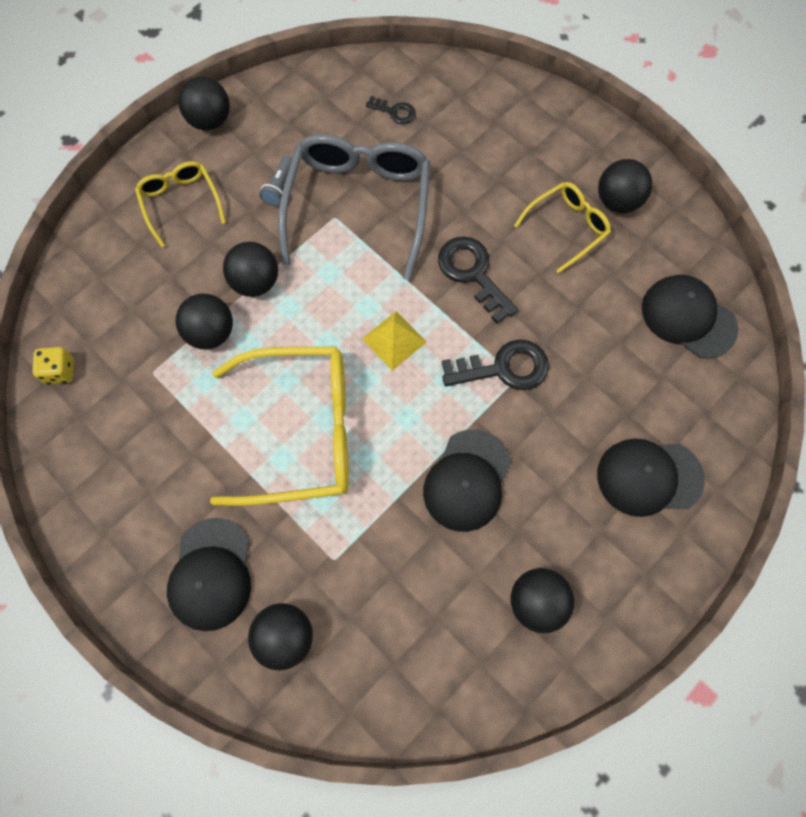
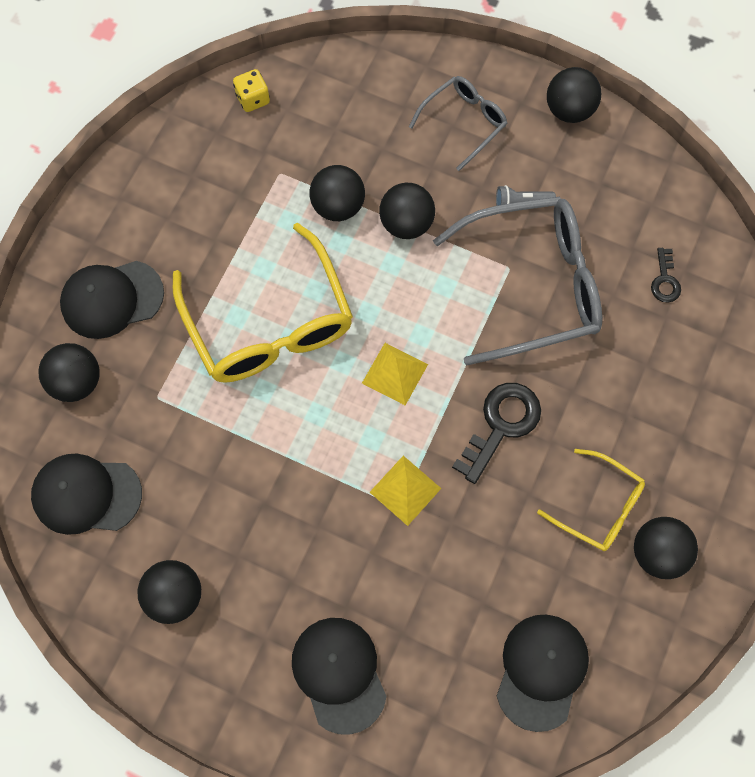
camera: 70 degrees right, 0 degrees up
(181, 203) = (464, 123): yellow glasses -> grey glasses
(467, 480) = (273, 492): black cap -> black cap (86, 495)
(503, 368) = (405, 490): black key -> yellow pyramid

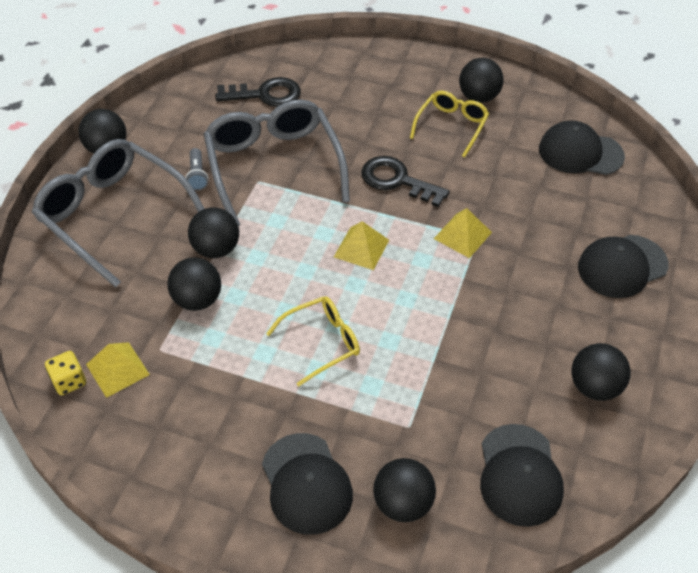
camera: 95 degrees left, 20 degrees down
(261, 138) = (117, 369): none -> yellow pyramid
(269, 323) = (322, 342): yellow glasses -> yellow glasses, size x0.53
(464, 123) = (114, 215): grey glasses -> grey glasses, size x1.87
(665, 280) = (265, 94): black key -> black key, size x1.84

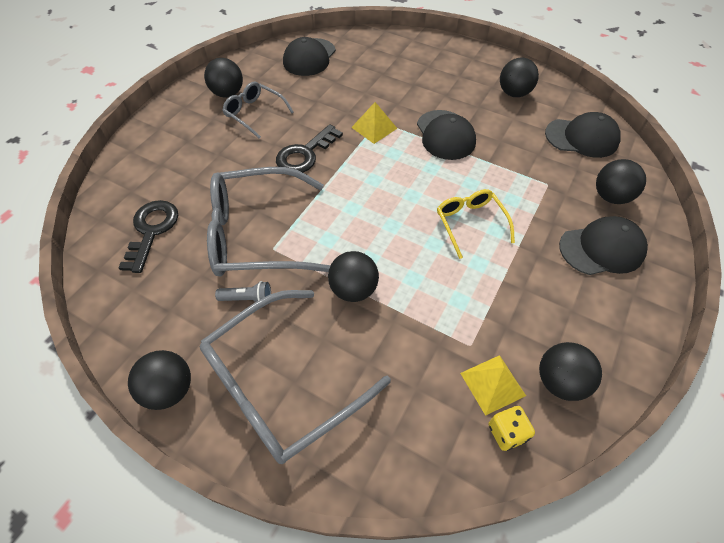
camera: 80 degrees left, 5 degrees up
(197, 300) = (414, 309): black ball -> black ball (559, 381)
(361, 248) = (374, 186): yellow pyramid -> none
(451, 126) = (254, 113): yellow glasses -> grey glasses
(622, 266) = (418, 62): black cap -> black cap (445, 135)

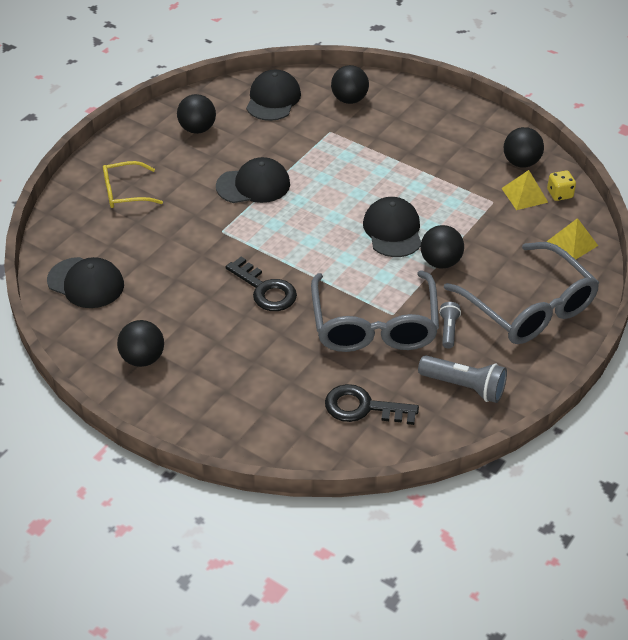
camera: 85 degrees left, 10 degrees down
(164, 314) = (464, 387): none -> grey flashlight
(169, 389) = (536, 375): black ball -> none
(254, 113) = (188, 332): grey glasses -> none
(374, 128) = (232, 235): yellow pyramid -> yellow pyramid (572, 243)
(470, 223) = (372, 184): yellow glasses -> yellow glasses (125, 192)
(601, 249) = (405, 117): black cap -> black cap (393, 230)

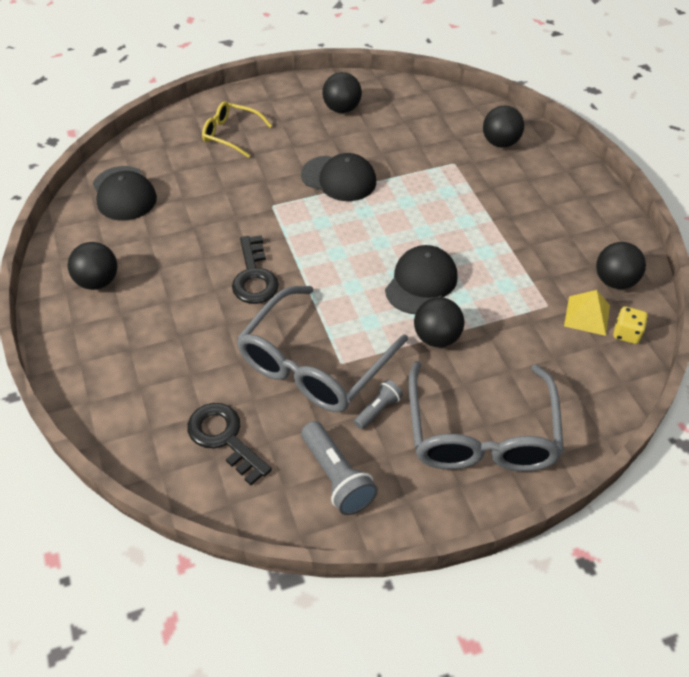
camera: 35 degrees right, 5 degrees up
(273, 99) = (431, 112): black cap -> none
(572, 243) = (592, 392): yellow pyramid -> none

